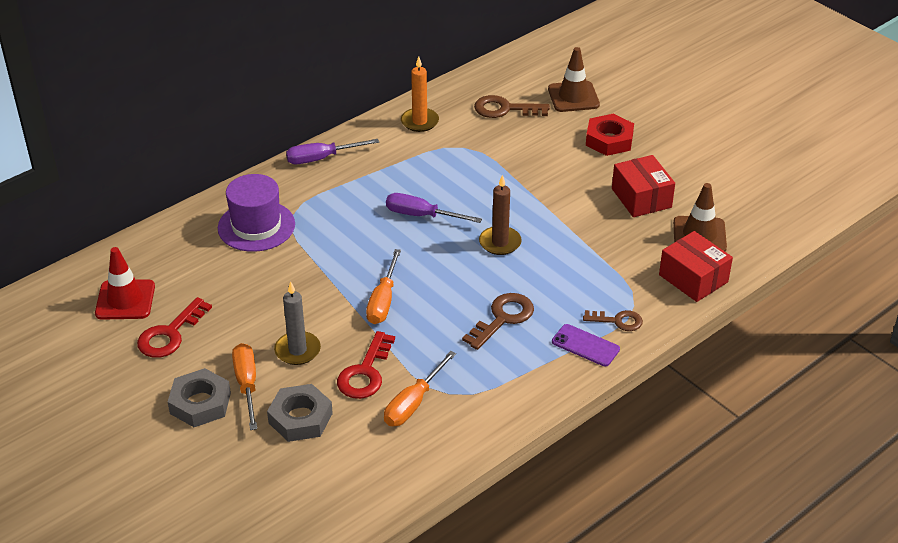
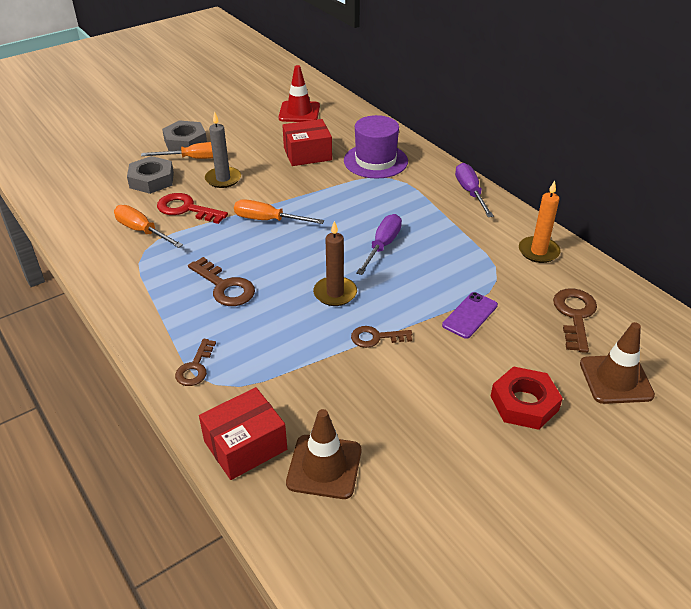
camera: 95 degrees right, 0 degrees up
(170, 334) = (258, 129): red key -> none
(555, 215) = (375, 337): none -> brown key
(585, 345) = (169, 339): purple phone -> purple phone (470, 315)
(641, 198) = (403, 418): red box -> red box (307, 154)

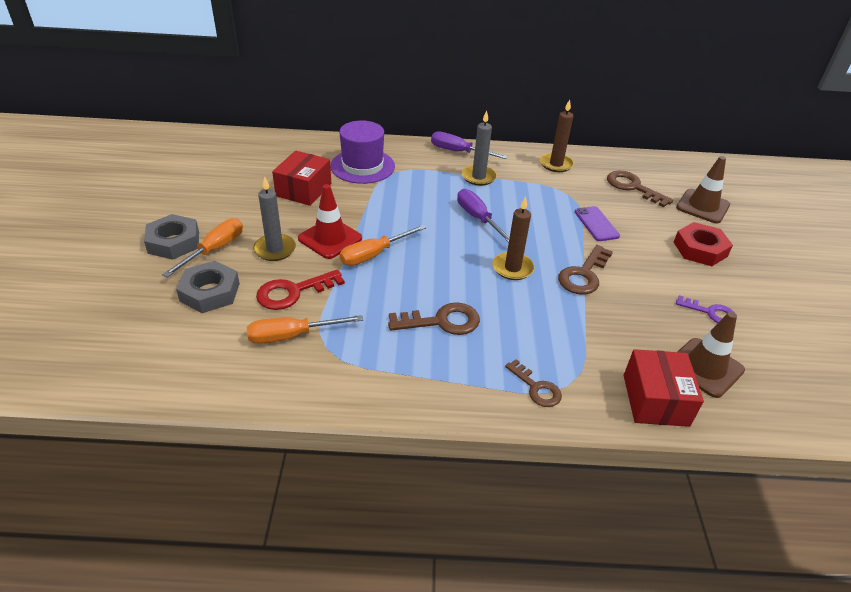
camera: 55 degrees left, 0 degrees up
(299, 112) = (231, 162): red traffic cone -> red traffic cone (330, 238)
(375, 337) = (583, 275): brown key -> brown key, size x1.51
(418, 445) = (711, 312): none -> purple key
(446, 219) = (478, 177): none -> grey candle
(538, 251) = (556, 164): orange candle -> brown candle

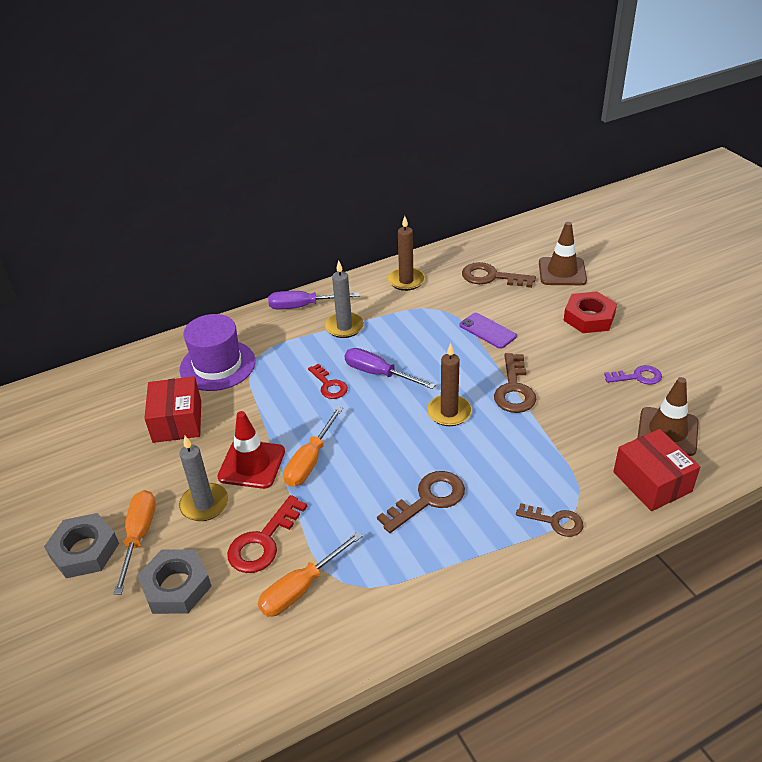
camera: 25 degrees left, 0 degrees up
(432, 211) = (329, 385): none -> red key

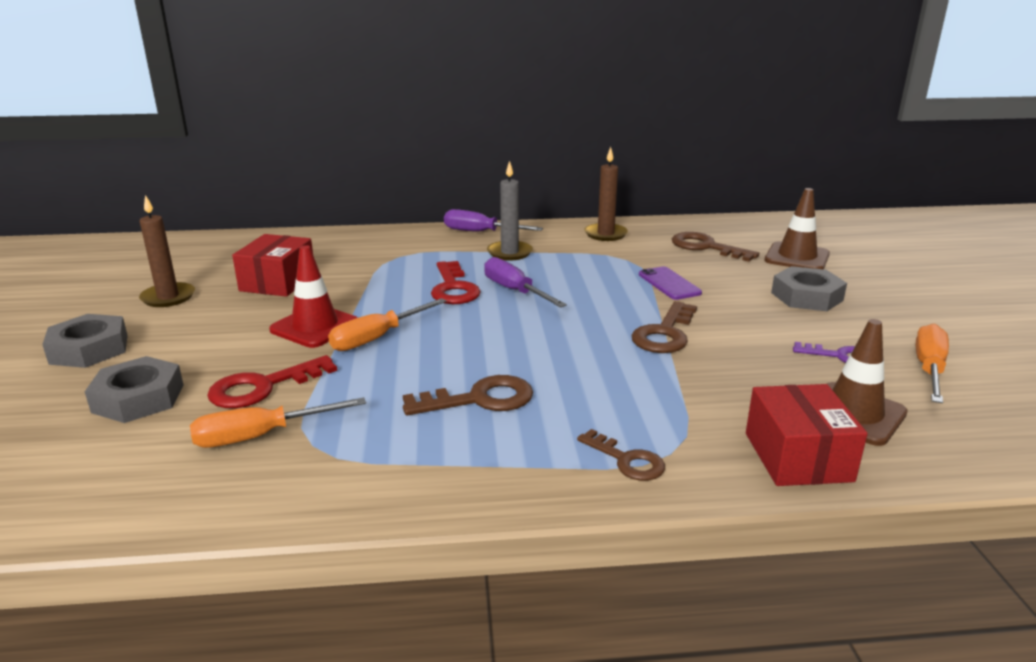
camera: 20 degrees right, 15 degrees down
(139, 536) = (149, 352): orange screwdriver -> orange screwdriver (929, 369)
(204, 504) = (237, 344): grey candle -> none
(217, 365) = (357, 254): purple hat -> none
(329, 385) = (453, 288): red key -> red key, size x1.51
(449, 412) = (569, 335): brown candle -> brown candle (168, 297)
(589, 317) = (807, 296): red nut -> grey nut

